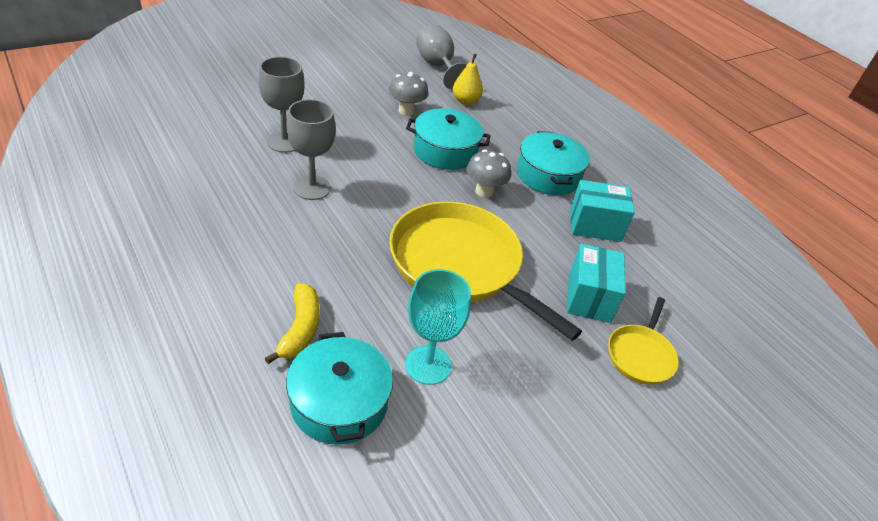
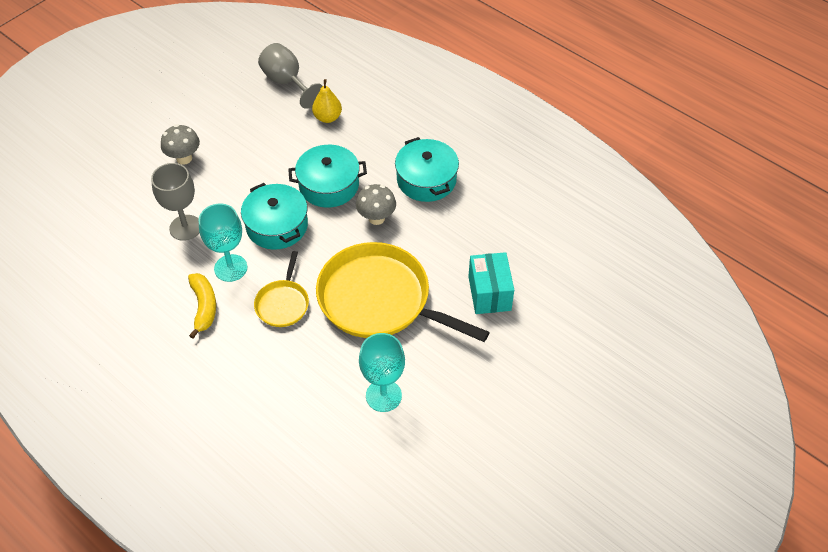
camera: 10 degrees left, 10 degrees up
(300, 329) = (278, 400): yellow banana -> yellow banana (204, 307)
(312, 188) = (230, 268): grey goblet -> turquoise goblet
(339, 402) = (330, 447): turquoise pot -> turquoise pot (277, 226)
(406, 111) = (278, 150): grey mushroom -> grey mushroom (184, 158)
(595, 225) = (478, 220): turquoise box -> none
(640, 355) = (539, 331): yellow pan -> yellow pan (283, 303)

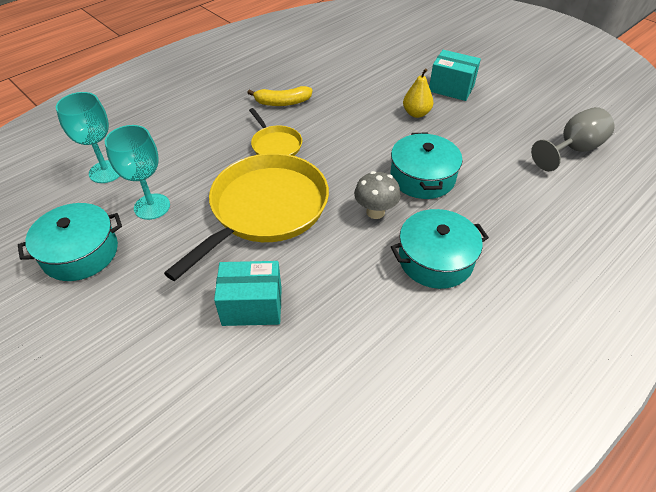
camera: 95 degrees right, 5 degrees down
(184, 158) = (451, 88): grey mushroom -> turquoise box
(185, 227) = (369, 91): grey goblet -> none
(230, 268) = (321, 115): turquoise goblet -> turquoise goblet (106, 172)
(277, 226) = (368, 142): turquoise pot -> turquoise pot (80, 253)
(283, 303) = (275, 145): yellow pan -> yellow pan turned 135 degrees counterclockwise
(327, 117) = (525, 179): yellow pear -> yellow pear (416, 113)

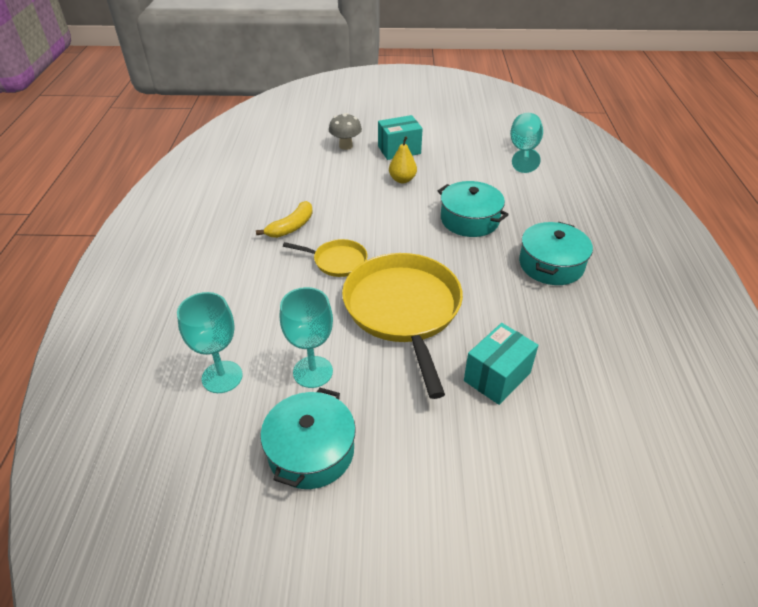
camera: 45 degrees left, 5 degrees down
(375, 212) = (476, 260): grey mushroom -> grey mushroom (345, 146)
(572, 150) = (523, 151): grey goblet -> turquoise goblet

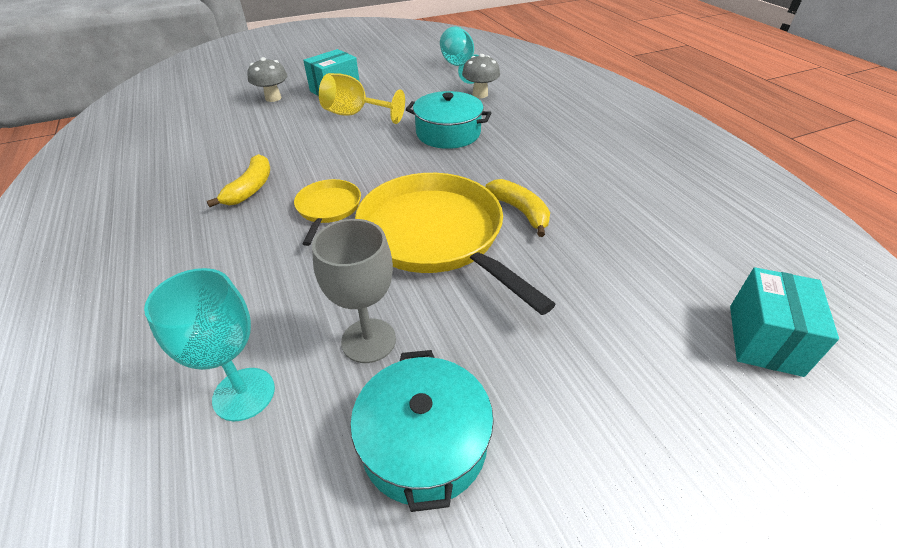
camera: 25 degrees left, 0 degrees up
(313, 372) = (368, 340): turquoise goblet -> grey goblet
(337, 261) = (328, 208): yellow pan -> yellow pan turned 75 degrees counterclockwise
(402, 180) = (355, 114): yellow pear -> yellow goblet
(484, 312) = (521, 211): none -> yellow banana
(497, 376) = (579, 270): turquoise box -> turquoise box (764, 339)
(523, 187) = (480, 94): none -> grey mushroom
(551, 264) = (553, 151): turquoise pot -> none

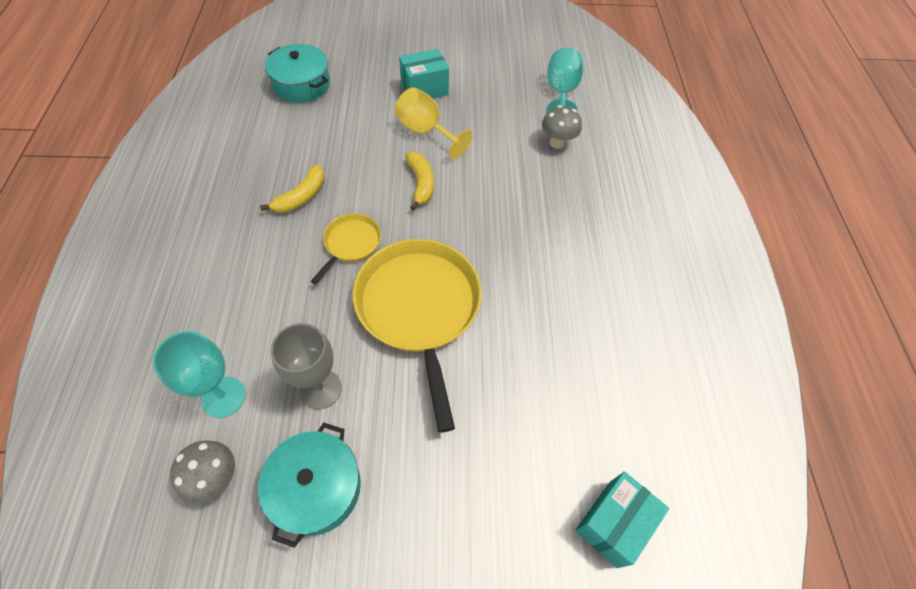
camera: 20 degrees right, 15 degrees up
(273, 98) = (365, 83): grey mushroom -> grey mushroom (216, 478)
(448, 133) = (496, 187): turquoise pot -> turquoise pot (302, 84)
(521, 211) = (504, 310): yellow banana -> yellow banana (421, 183)

